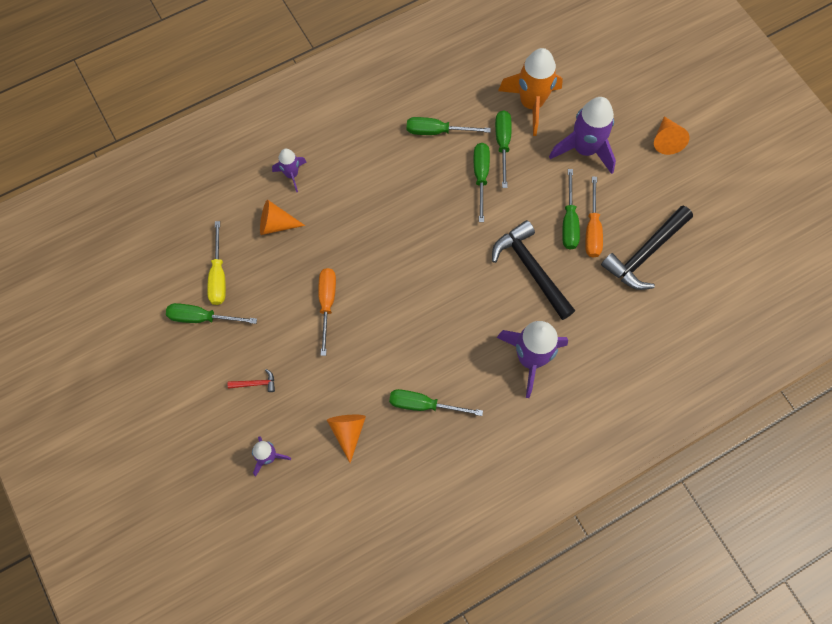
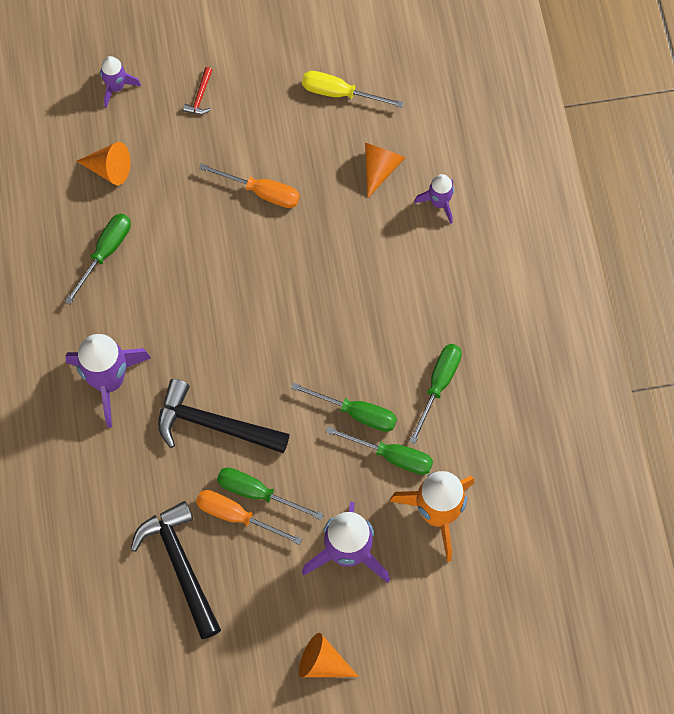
camera: 110 degrees right, 0 degrees up
(202, 318) = (296, 65): green screwdriver -> none
(531, 269) = (214, 424): black hammer -> black hammer turned 150 degrees counterclockwise

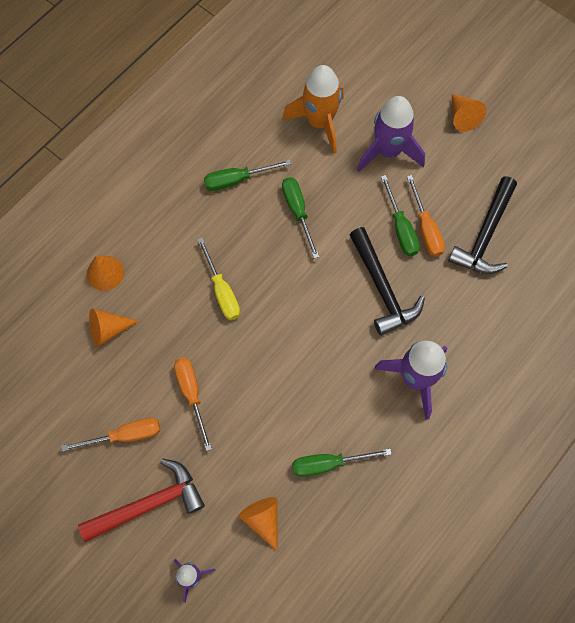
camera: 130 degrees left, 0 degrees up
(200, 96) = (149, 504): red hammer -> red hammer, size x2.38
(273, 117) = (125, 435): none -> orange screwdriver
(340, 93) = (67, 404): yellow screwdriver -> yellow screwdriver (222, 291)
(392, 456) = (307, 172): green screwdriver -> none
(439, 203) = (105, 273): purple rocket -> orange cone

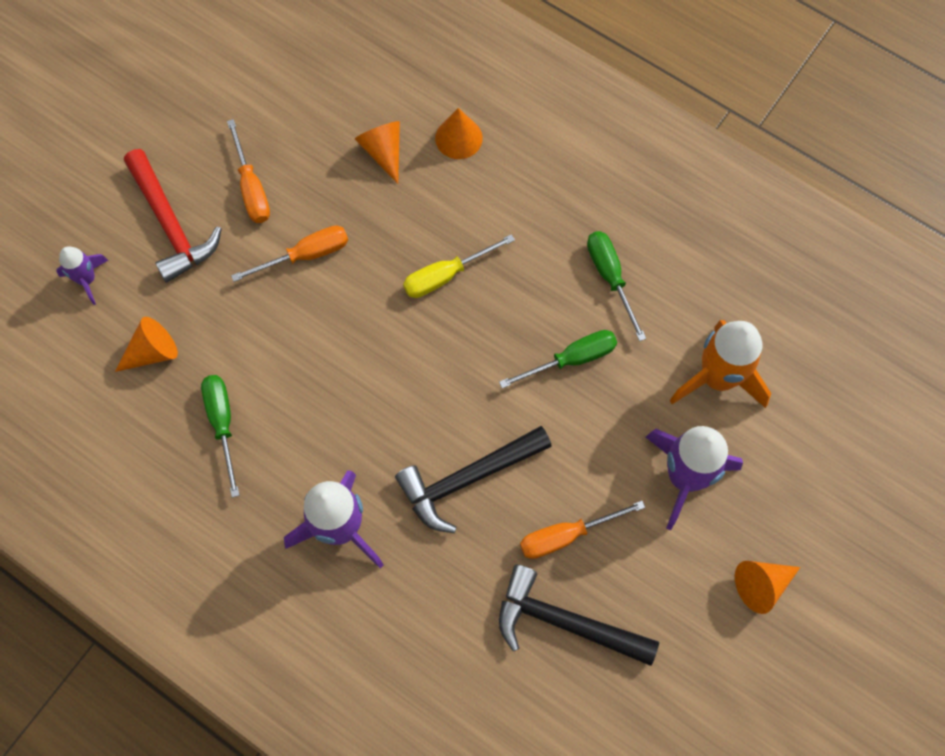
camera: 85 degrees right, 0 degrees up
(400, 228) = (562, 500): green screwdriver -> none

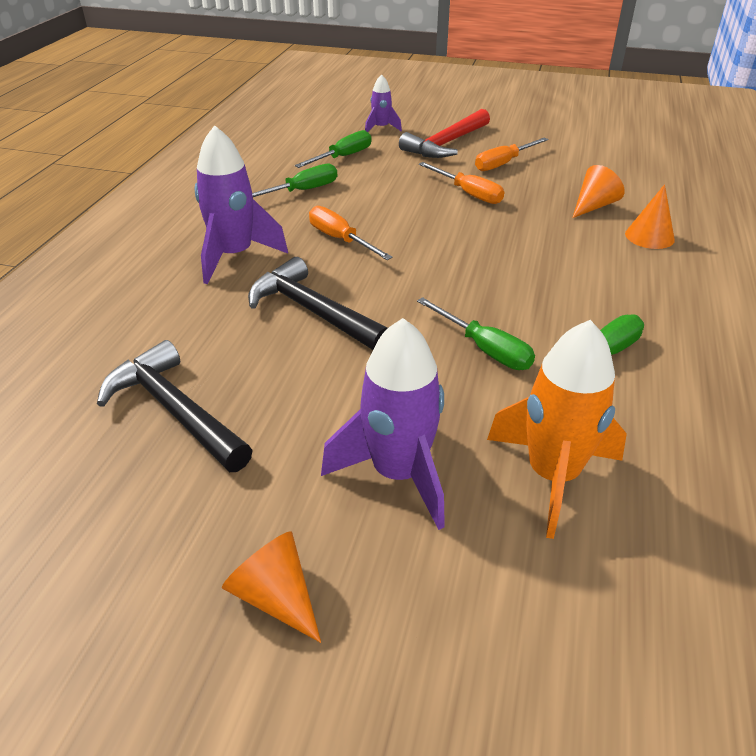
camera: 70 degrees right, 30 degrees down
(152, 352) = (343, 157): orange cone -> green screwdriver
(446, 275) = (510, 257): yellow screwdriver -> none
(565, 622) = (175, 411): black hammer -> black hammer turned 45 degrees counterclockwise
(566, 535) = (279, 389): orange screwdriver -> orange screwdriver (340, 239)

